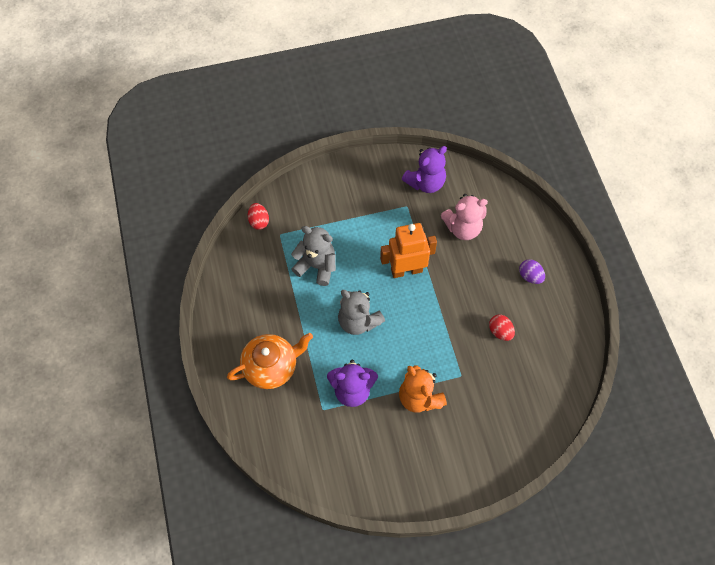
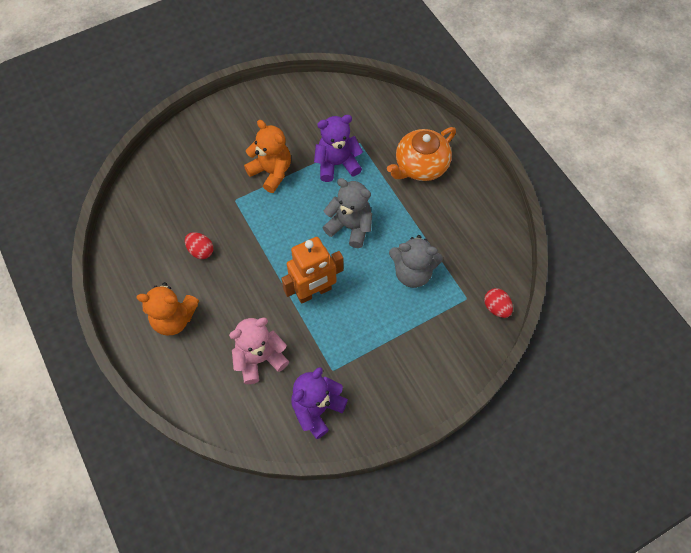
camera: 165 degrees right, 0 degrees up
(530, 276) = (174, 318): purple egg -> orange teddy bear

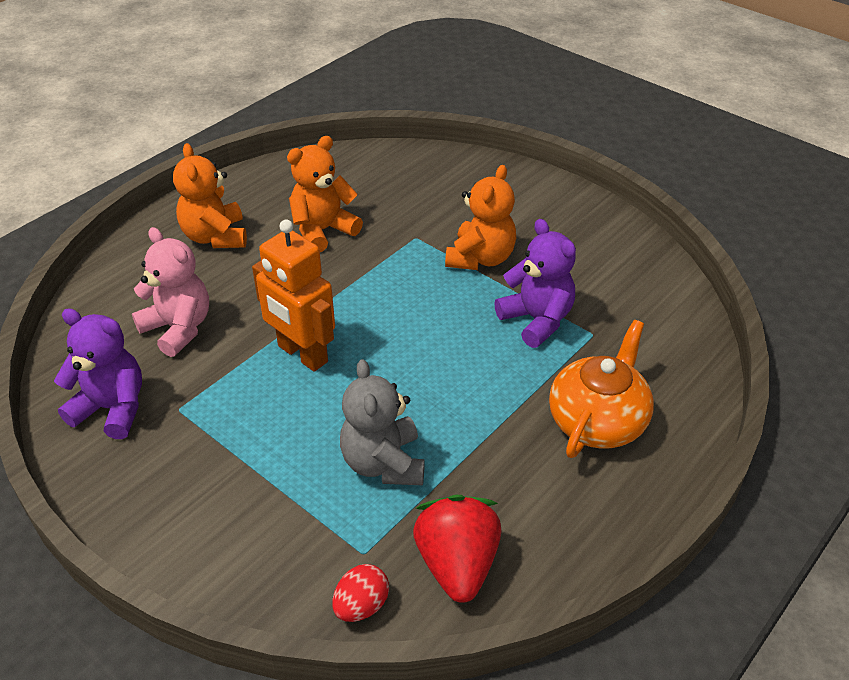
camera: 70 degrees right, 20 degrees down
(201, 251) = (323, 230): red egg -> orange teddy bear
(350, 226) = (432, 364): grey teddy bear -> none
(420, 166) = (597, 421): orange teapot -> orange teapot turned 90 degrees clockwise
(485, 259) = (457, 564): none -> red strawberry

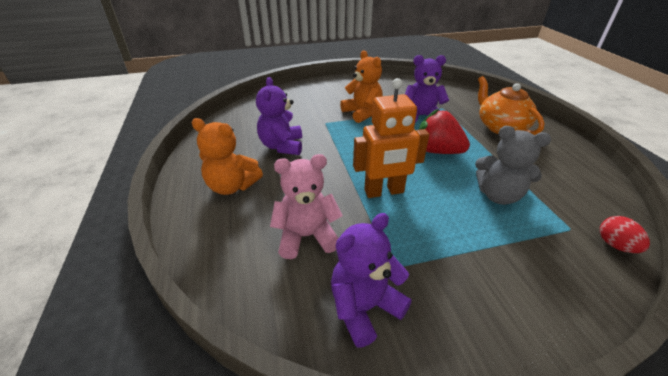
camera: 55 degrees left, 5 degrees down
(323, 230) = (282, 146): orange teddy bear -> purple teddy bear
(457, 564) = (587, 199): red strawberry -> red strawberry (437, 151)

